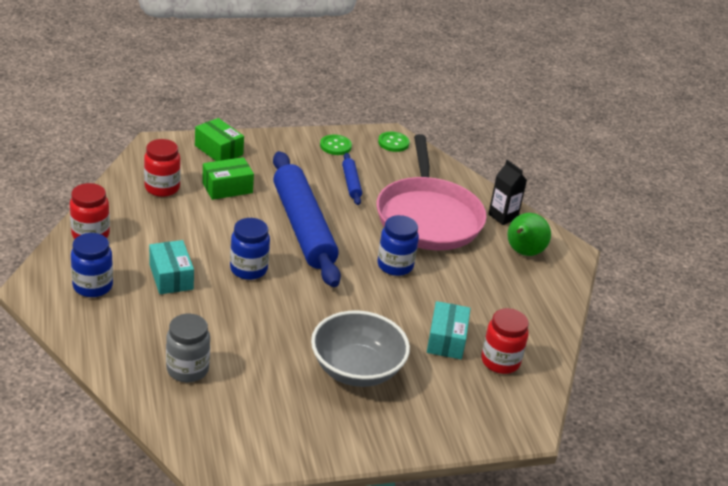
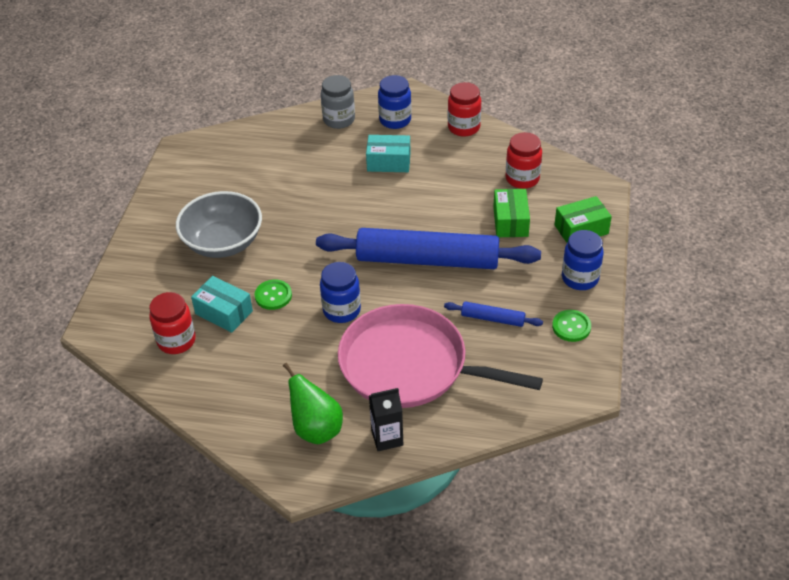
camera: 120 degrees right, 10 degrees up
(187, 369) = (276, 152): grey jar -> grey jar (339, 120)
(248, 269) = (379, 209): blue jar -> blue jar (580, 278)
(393, 143) = (568, 384): green button -> green button (273, 296)

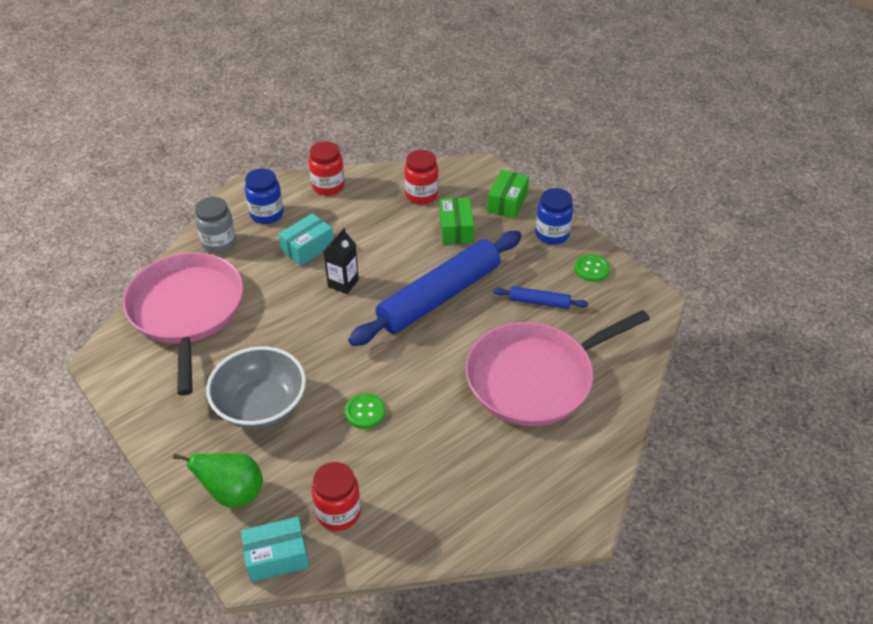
camera: 50 degrees left, 0 degrees up
(224, 312) = (344, 457): turquoise box -> turquoise box (277, 556)
(262, 151) = (187, 311): none -> pink pan
(316, 429) = (541, 477): green pear -> green pear (233, 493)
(341, 310) = (432, 380): blue jar -> none
(387, 438) = (593, 439): black carton -> black carton (343, 283)
(492, 319) = (539, 302): blue rolling pin -> blue rolling pin turned 45 degrees clockwise
(510, 221) = (456, 229): green box -> green box turned 45 degrees clockwise

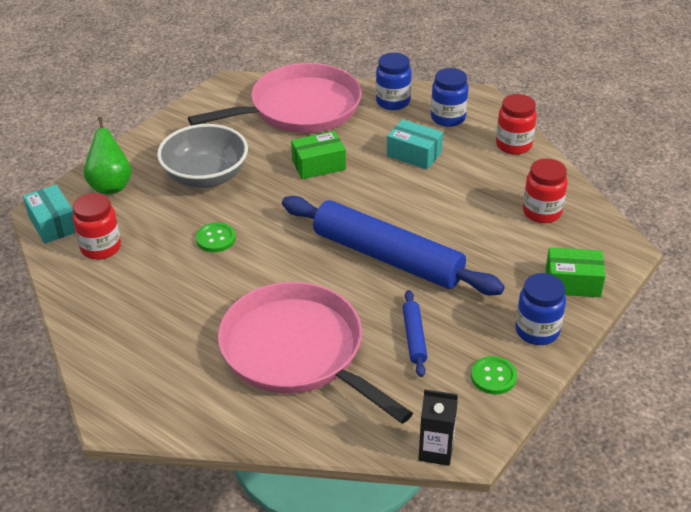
camera: 75 degrees right, 5 degrees down
(219, 243) = (393, 102): grey jar -> blue jar
(343, 283) = (376, 188): black carton -> black carton (436, 451)
(456, 229) = (500, 249): green box -> green box (318, 165)

